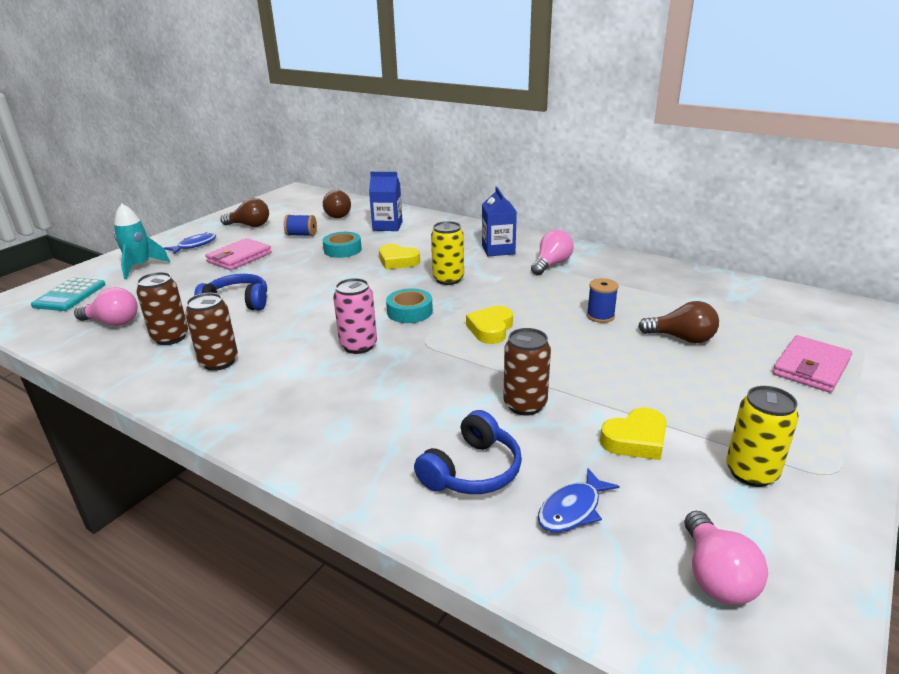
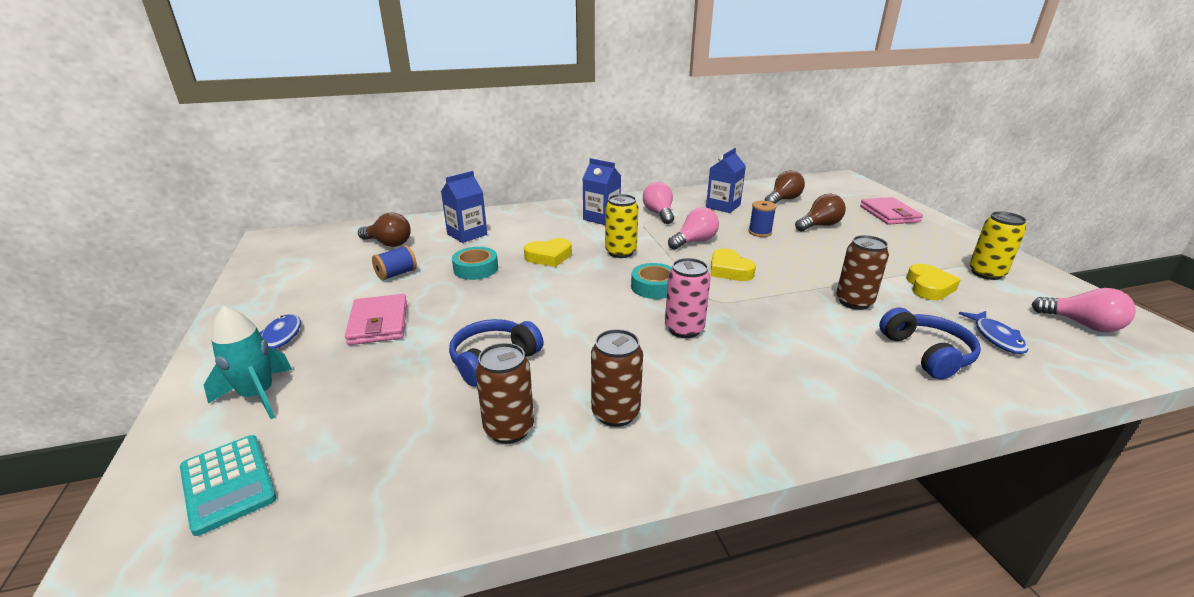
camera: 50 degrees left, 0 degrees up
(113, 322) = (393, 464): pink light bulb -> pink light bulb (694, 241)
(250, 225) = (304, 290): brown light bulb -> brown light bulb (783, 200)
(628, 281) = (723, 206): none -> blue carton

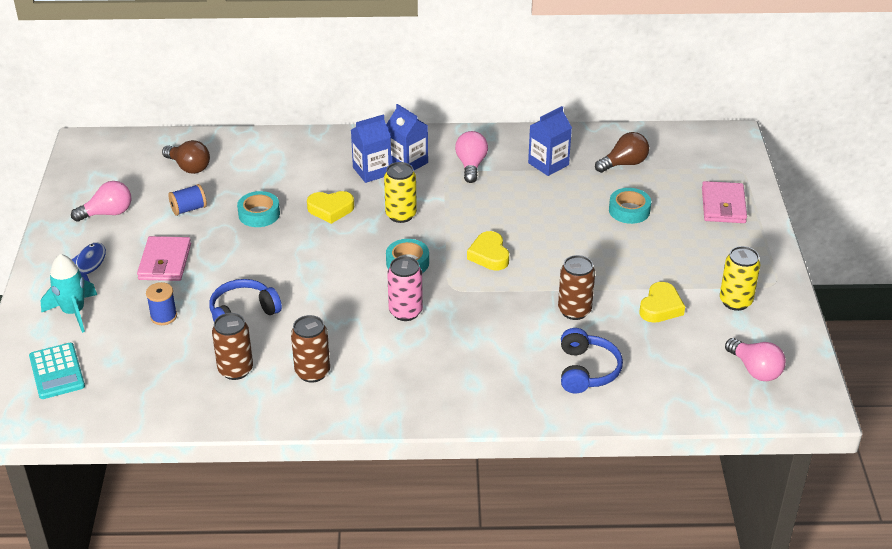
camera: 15 degrees right, 10 degrees up
(467, 234) = (265, 166): blue carton -> blue carton (372, 171)
(694, 241) = (481, 212): pink light bulb -> pink light bulb (108, 213)
(760, 232) = (557, 210): blue spool -> blue spool (163, 316)
(819, 225) = (629, 210): brown light bulb -> turquoise tape
(996, 338) = (662, 368): blue fish -> none

